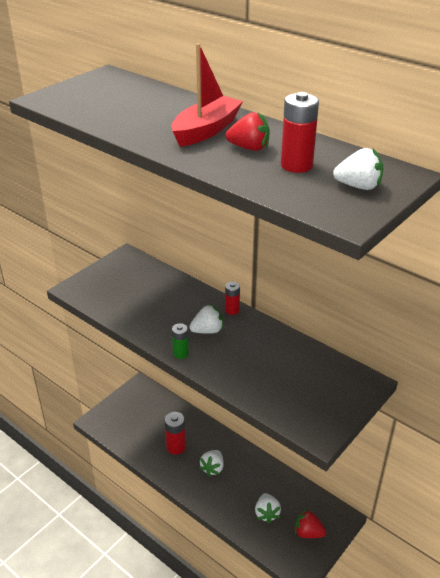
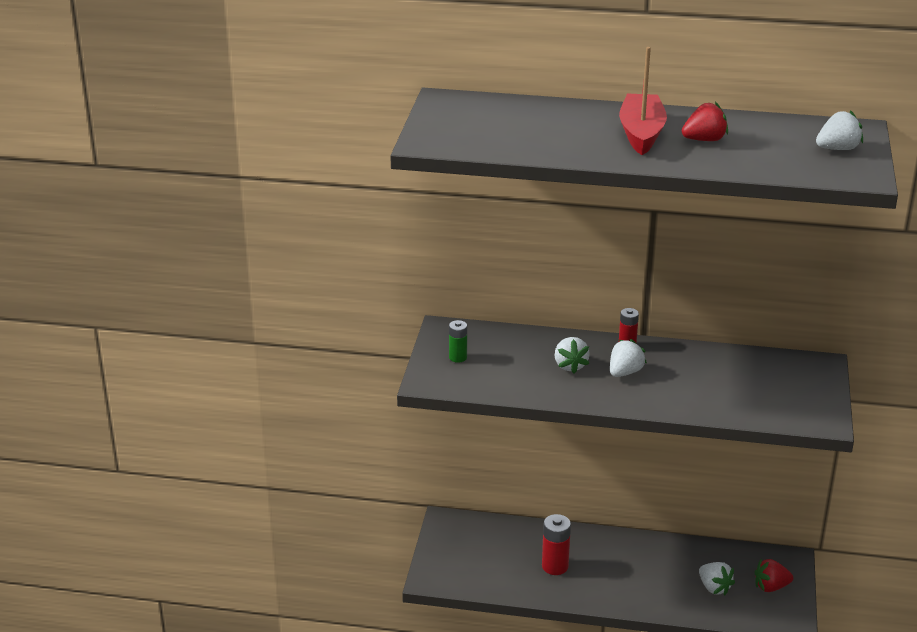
camera: 30 degrees left, 5 degrees down
(180, 353) = (623, 402): green battery -> green battery (458, 357)
(212, 468) = (617, 570): white strawberry -> white strawberry (570, 365)
(296, 165) = (765, 144): red battery -> none

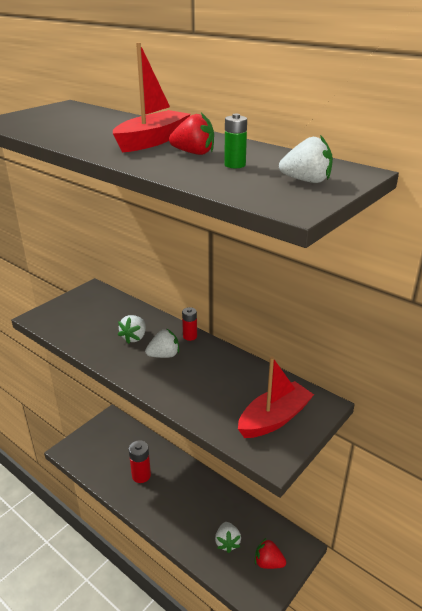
camera: 30 degrees right, 0 degrees up
(458, 357) = (75, 308): green battery -> green battery (235, 165)
(793, 391) = (274, 418): none -> red boat

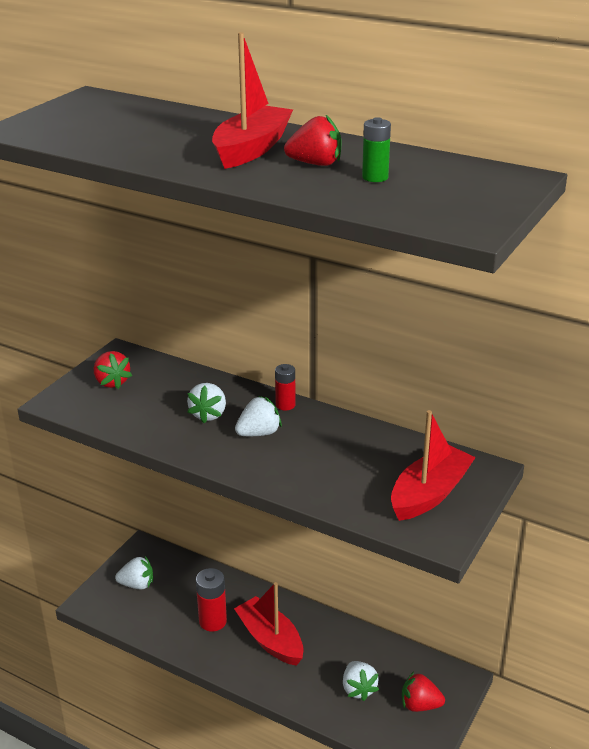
camera: 10 degrees left, 0 degrees up
(79, 307) = (112, 382): none -> red strawberry
(176, 495) = (270, 640): none -> red boat
(306, 181) = (469, 193): white strawberry -> white strawberry (137, 584)

